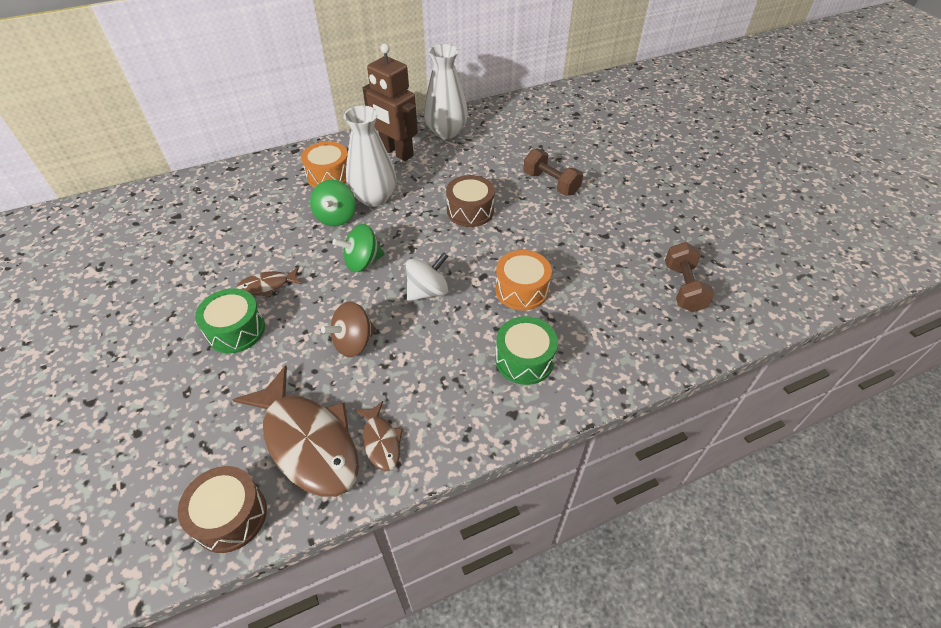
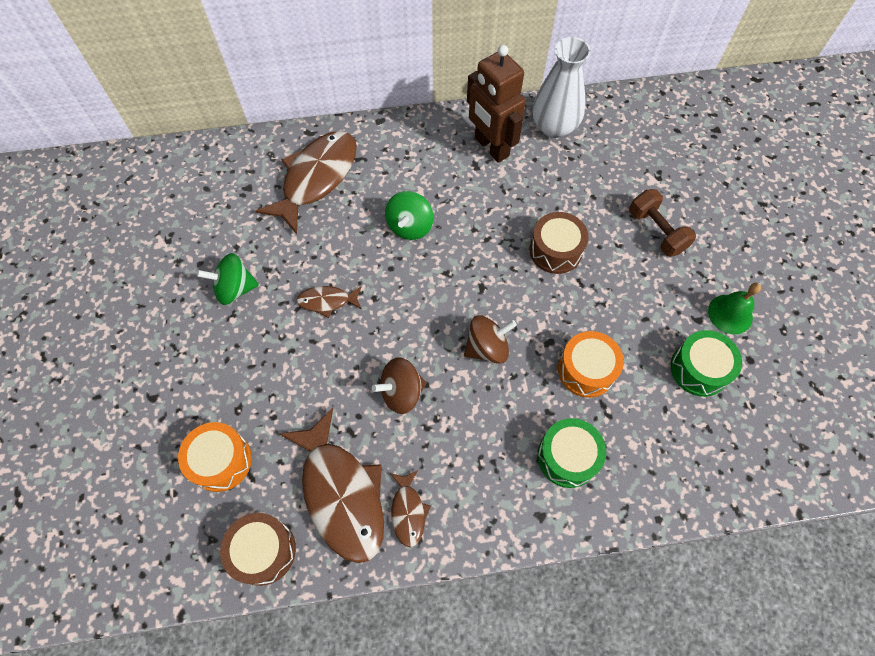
camera: 15 degrees right, 15 degrees up
(236, 330) = (290, 349): green drum -> green drum (699, 369)
(242, 198) = (316, 178): none -> brown fish
(329, 175) = (411, 165): orange drum -> orange drum (221, 461)
(362, 262) = (427, 293): green spinning top -> green spinning top (235, 289)
(374, 198) = (454, 208): white vase -> none
(427, 291) = (487, 348): white spinning top -> brown spinning top
(629, 226) = (730, 314): none -> green bell
(683, 288) = (764, 411): brown dumbbell -> none

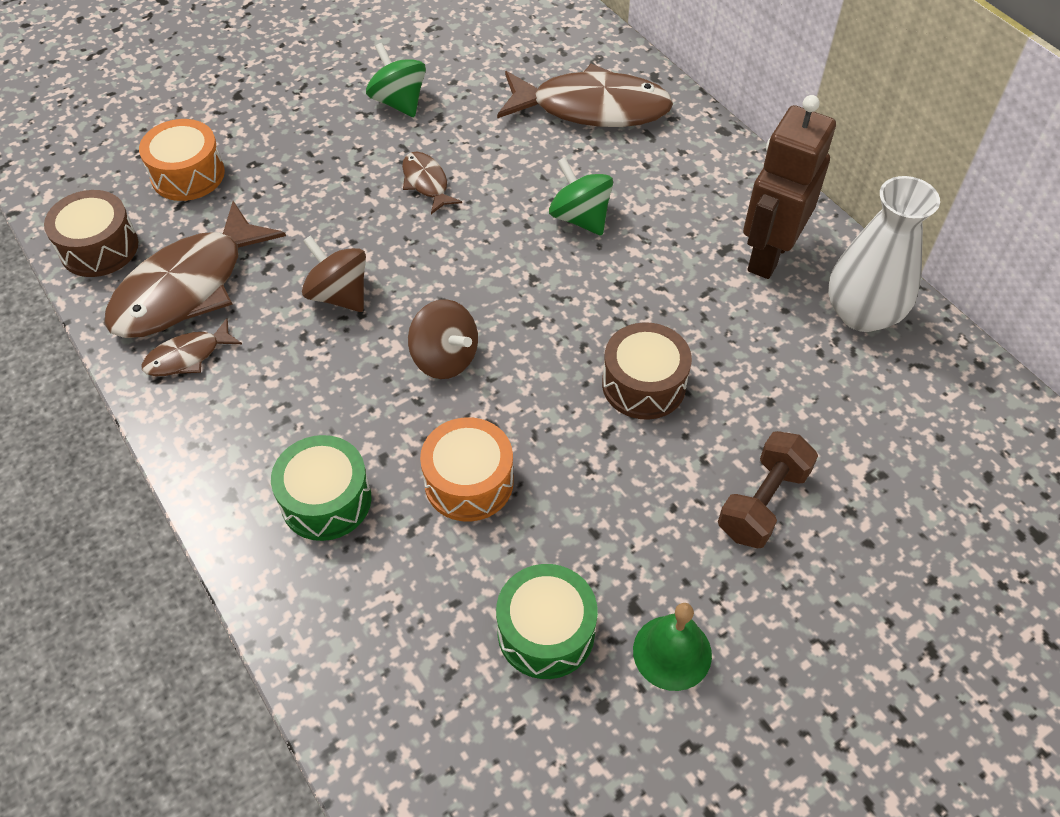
camera: 65 degrees right, 10 degrees down
(410, 226) = (580, 218): green spinning top -> green spinning top turned 60 degrees clockwise

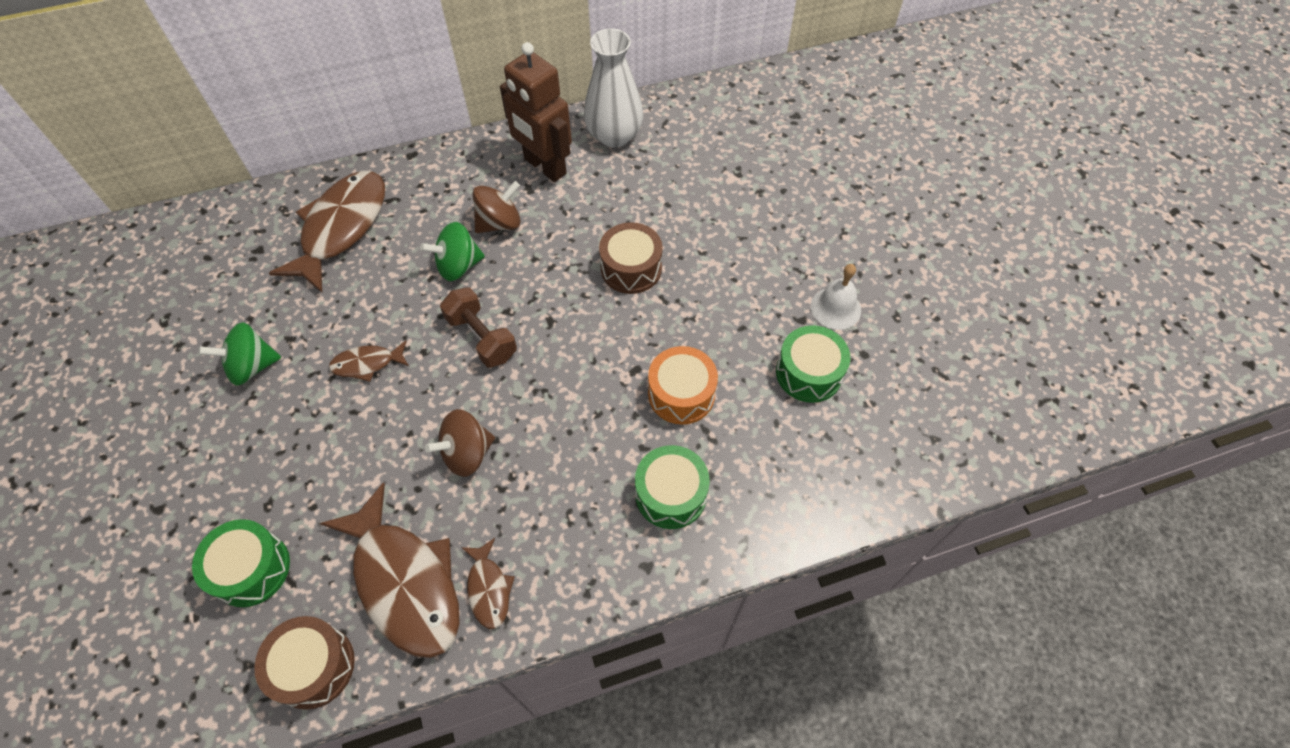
camera: 75 degrees left, 5 degrees up
(188, 175) = (251, 569): orange drum -> green drum
(445, 358) = (563, 387): brown spinning top -> brown spinning top (499, 223)
(672, 652) = (835, 308): green bell -> white bell
(763, 503) = (743, 231): brown dumbbell -> brown dumbbell (482, 337)

